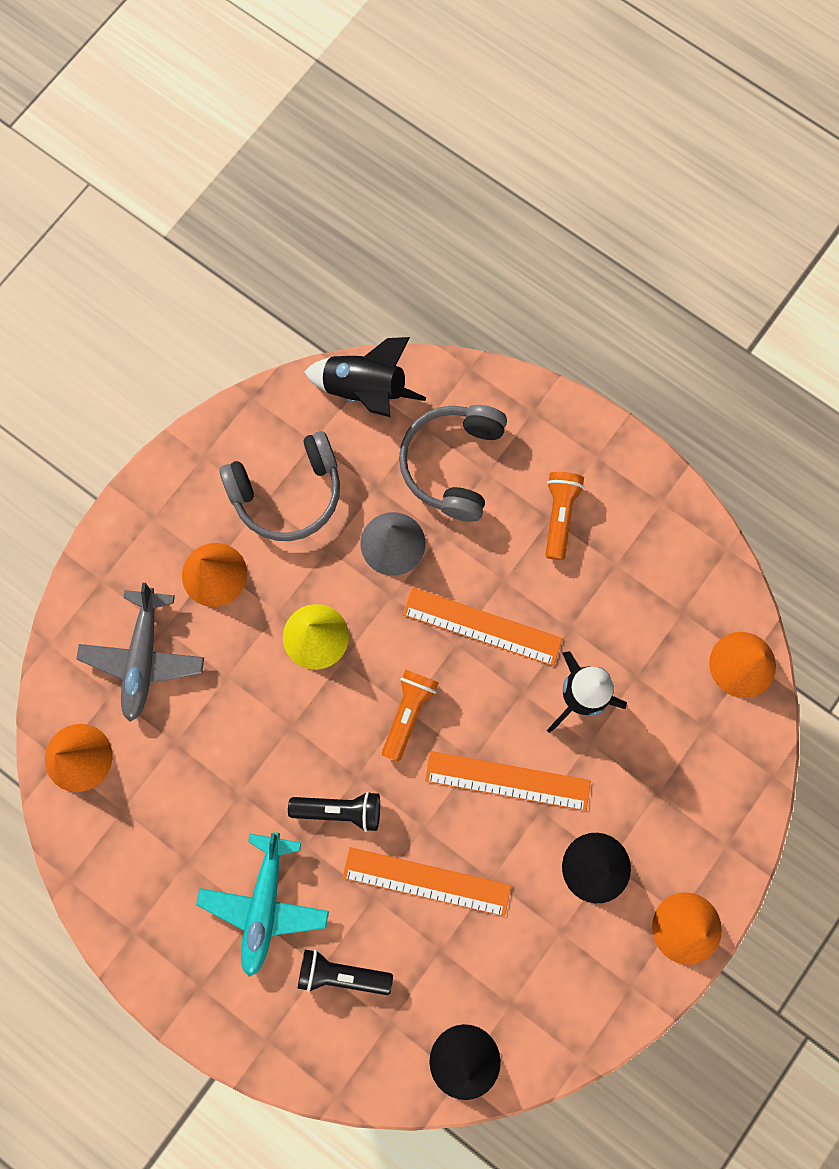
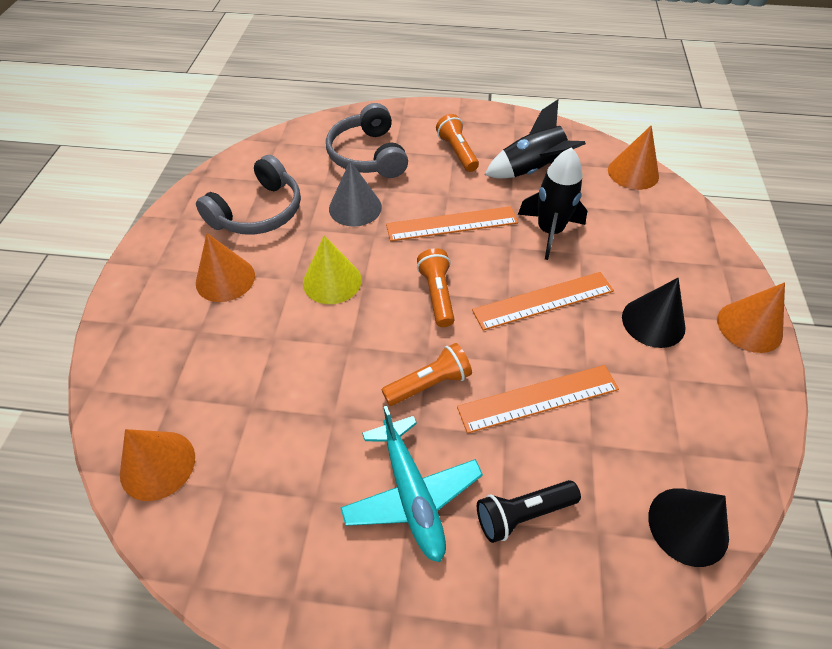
camera: 30 degrees left, 25 degrees down
(144, 658) = (189, 358): grey plane -> none
(340, 809) = (429, 383): black flashlight -> orange flashlight
(365, 390) = (283, 144): black rocket -> black rocket (532, 170)

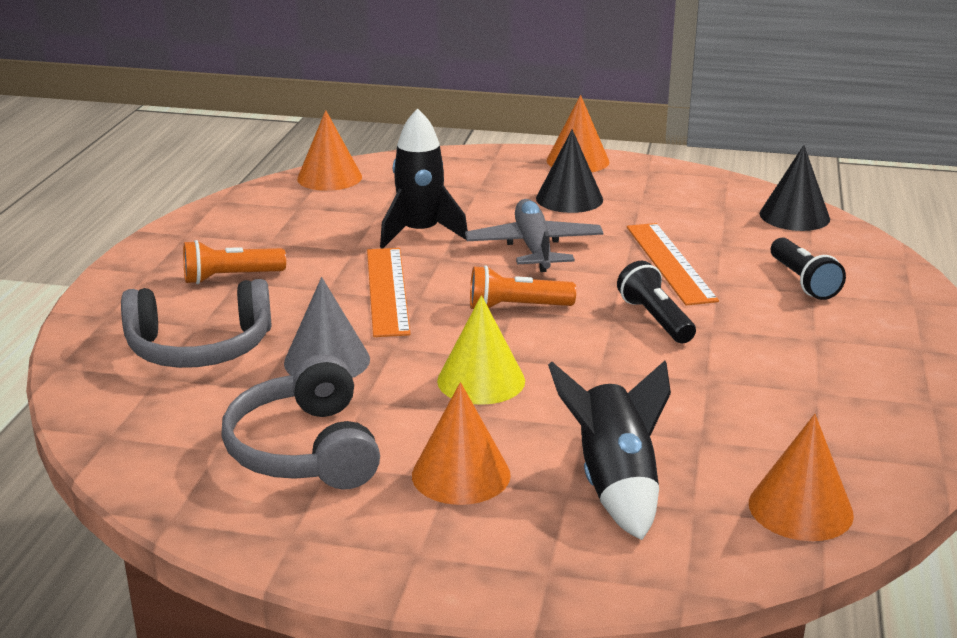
camera: 85 degrees left, 25 degrees down
(258, 212) = (305, 449): grey headphones -> grey headphones turned 150 degrees counterclockwise
(412, 494) = (797, 335): turquoise plane -> none
(429, 383) = (655, 319): orange flashlight -> black flashlight
(532, 170) = (298, 232): black rocket -> black rocket (615, 484)
(543, 300) = (534, 247): orange ruler -> grey plane

